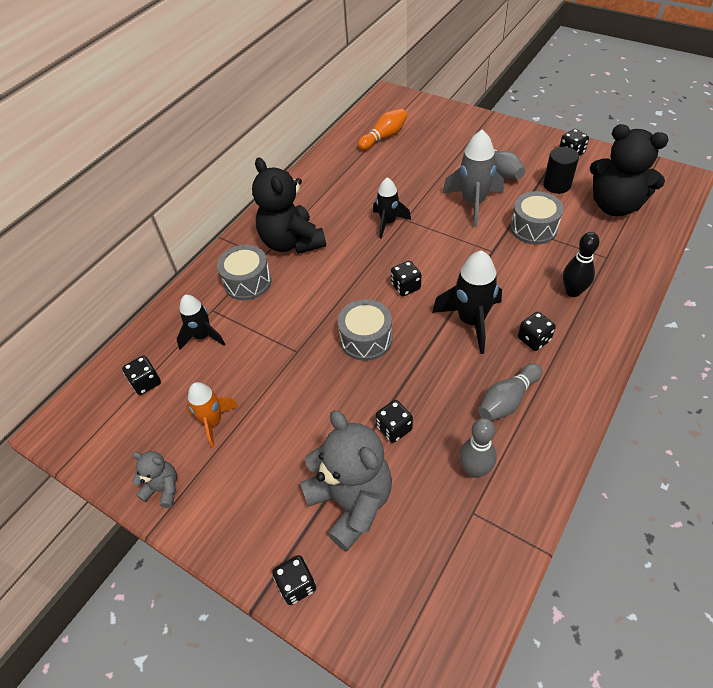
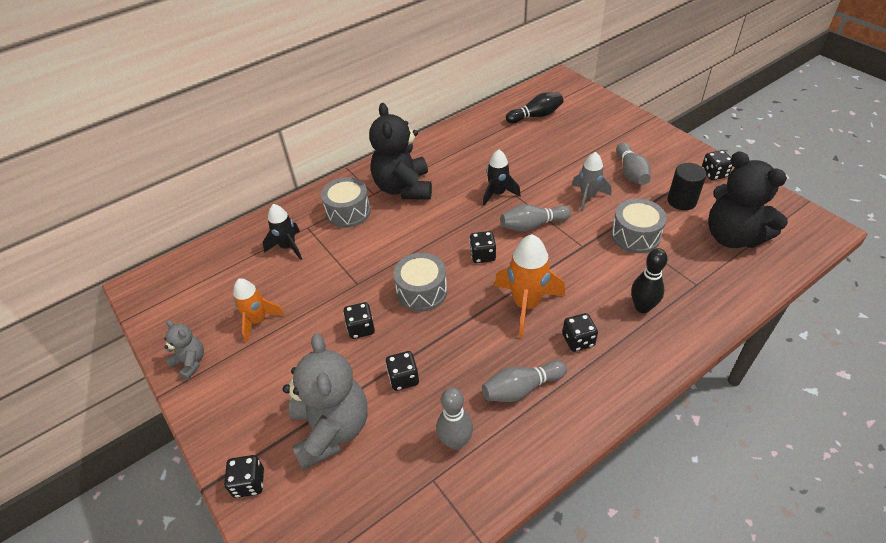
camera: 20 degrees right, 5 degrees down
(146, 382) = (224, 271): black dice -> black dice (361, 328)
(384, 137) = (535, 116): orange bowling pin -> black bowling pin
(437, 244) = (532, 225): none -> grey bowling pin
(471, 321) = (526, 305): black rocket -> orange rocket
(473, 203) = (588, 197): grey rocket -> grey rocket, size x0.65

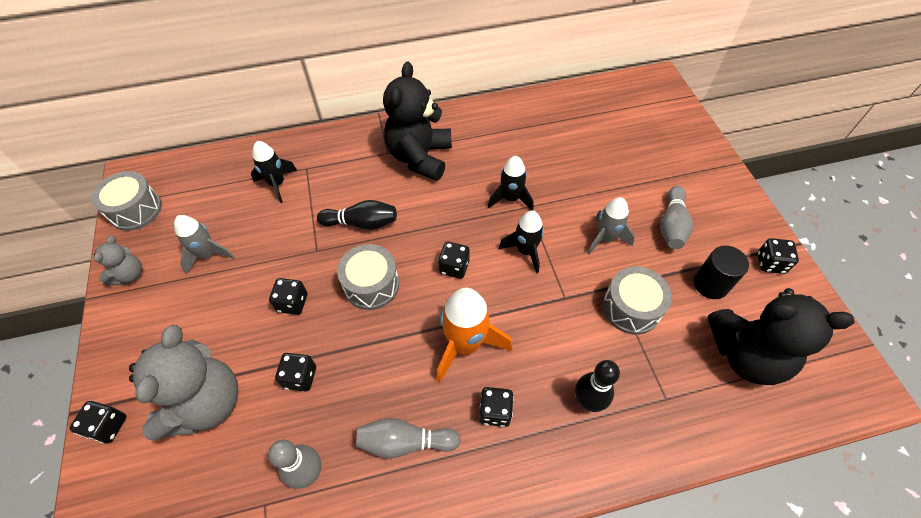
camera: 20 degrees right, 10 degrees up
(190, 362) = (130, 275): grey teddy bear -> grey teddy bear turned 45 degrees clockwise
(258, 321) = (208, 255): orange rocket -> grey rocket
(348, 212) = (353, 165): grey drum -> grey drum (135, 210)
(532, 225) = (525, 251): grey bowling pin -> black rocket
(535, 116) = (604, 117): black bowling pin -> black bowling pin (361, 223)
(733, 236) = (746, 355): black teddy bear -> black teddy bear turned 60 degrees counterclockwise

